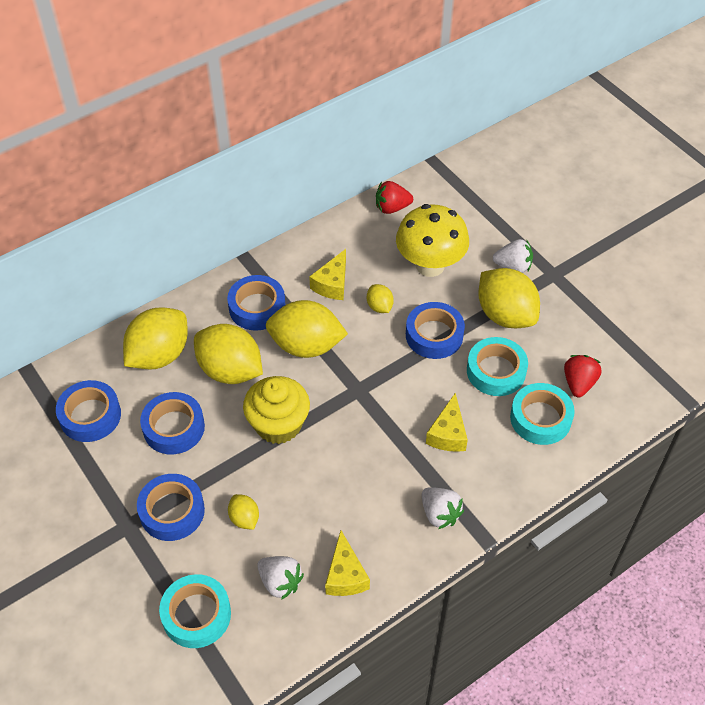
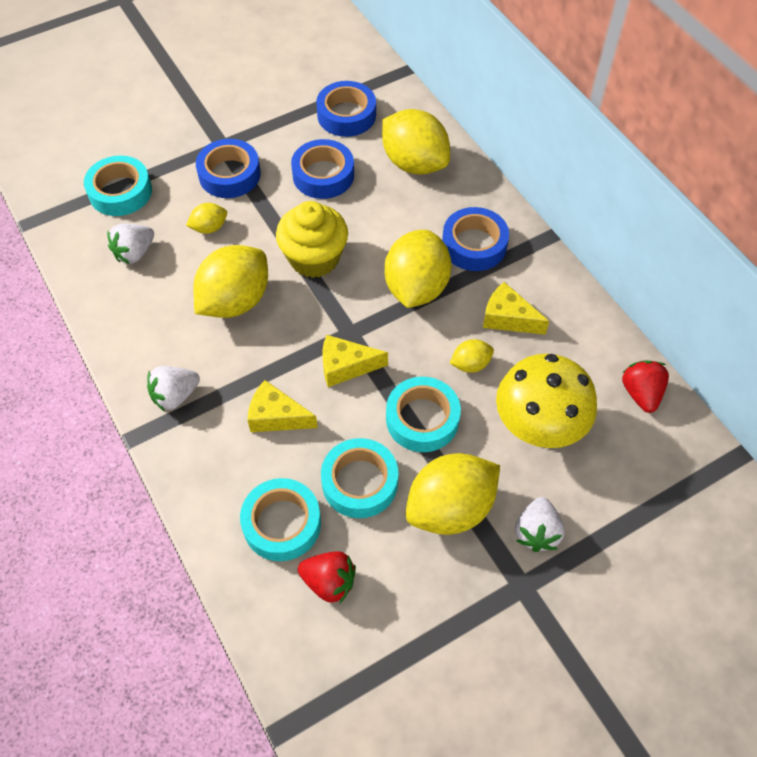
camera: 95 degrees right, 5 degrees up
(230, 370) = (388, 220): yellow lemon -> yellow lemon (235, 301)
(345, 575) = (127, 305): yellow cheese -> yellow cheese (346, 366)
(434, 335) = (422, 419): blue tape -> turquoise tape

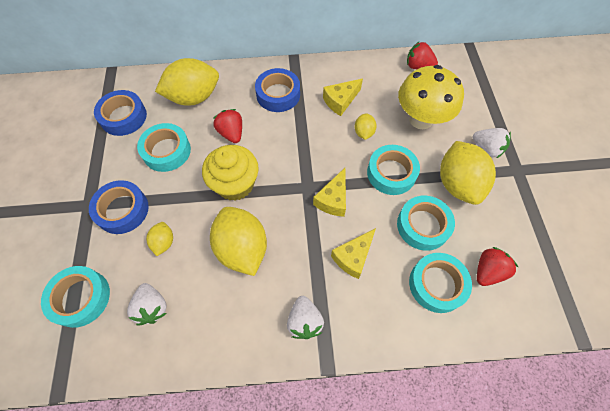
camera: 65 degrees left, 5 degrees up
(323, 175) = (166, 151): blue tape -> turquoise tape
(383, 223) = (231, 133): none -> red strawberry
(416, 288) = (293, 136): yellow lemon -> none

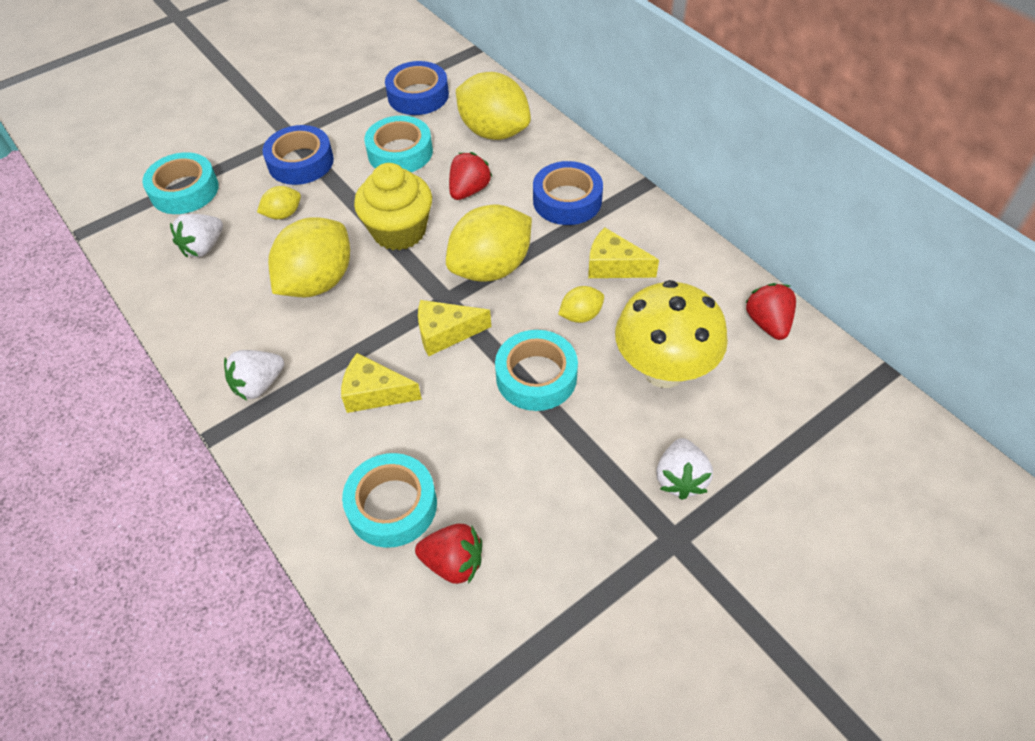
camera: 60 degrees right, 10 degrees down
(423, 225) = (475, 450): turquoise tape -> none
(458, 184) = (580, 465): yellow lemon -> yellow lemon (491, 268)

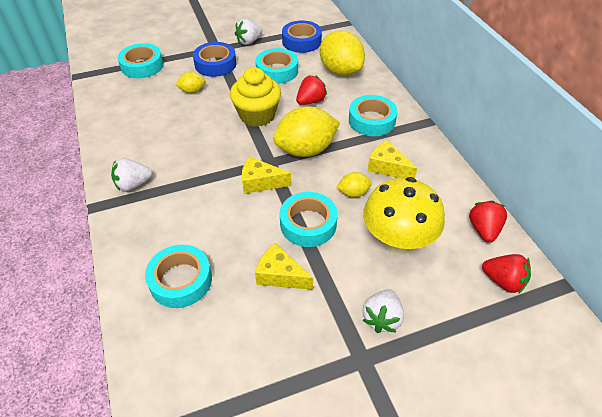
camera: 15 degrees right, 5 degrees down
(203, 247) = (138, 99): white strawberry -> white strawberry (249, 41)
(317, 282) = (195, 133): yellow lemon -> none
(374, 393) = (200, 207): yellow cheese -> yellow cheese (280, 275)
(453, 563) = (204, 329): red strawberry -> red strawberry (503, 281)
(567, 200) = (371, 120): blue tape -> turquoise tape

